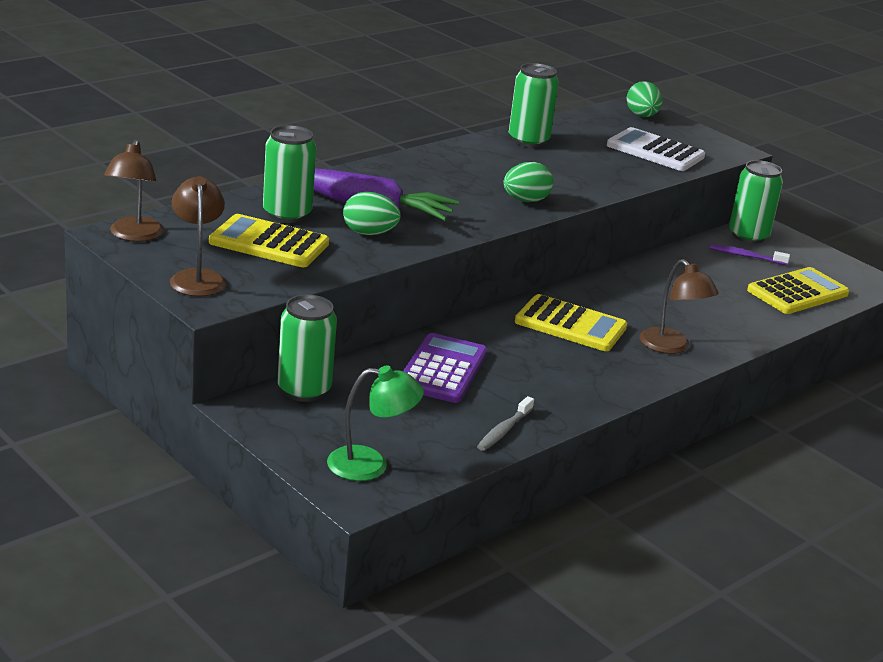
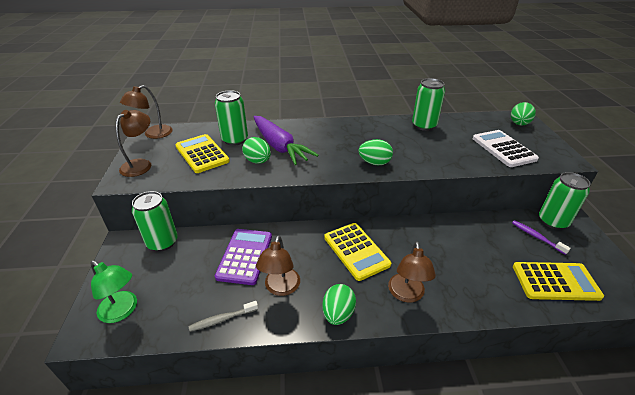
camera: 40 degrees right, 10 degrees up
(442, 370) = (245, 256): purple calculator -> purple calculator turned 45 degrees counterclockwise
(530, 384) = (280, 288): none -> brown lamp
(621, 384) = (338, 313): none -> green egg

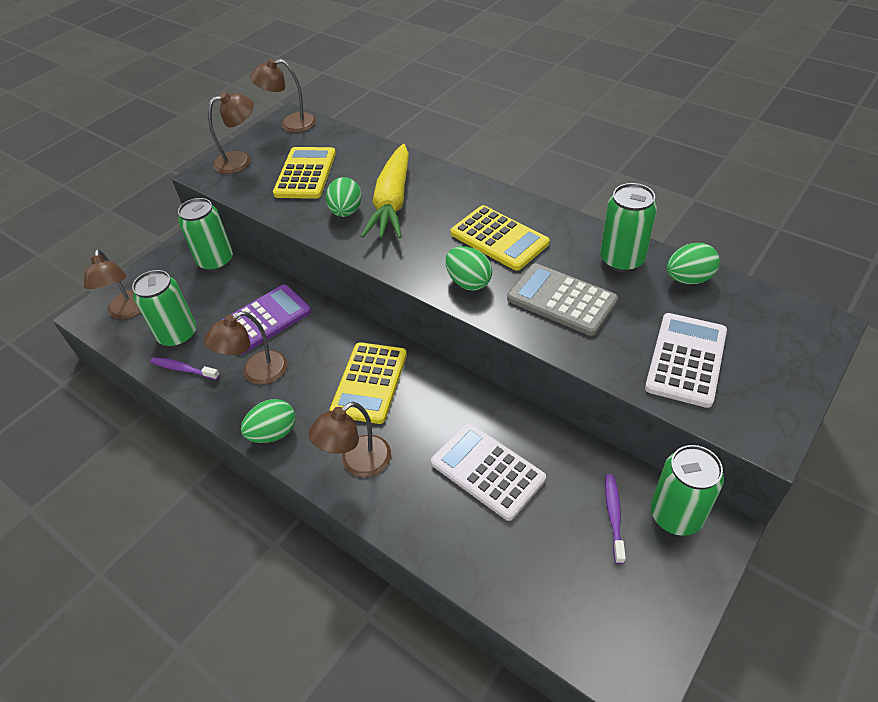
camera: 45 degrees right, 10 degrees up
(122, 311) = (128, 311): green lamp -> brown lamp
(222, 319) = (183, 369): grey toothbrush -> purple toothbrush
(235, 140) = (358, 169): green can -> green can (178, 335)
(279, 146) = (392, 202): purple carrot -> yellow carrot
(425, 150) = (561, 300): none -> grey calculator
(468, 254) = (487, 471): none -> white calculator
(519, 124) = (793, 335): green egg -> green egg (688, 279)
(555, 281) = (546, 579): yellow calculator -> yellow calculator (499, 238)

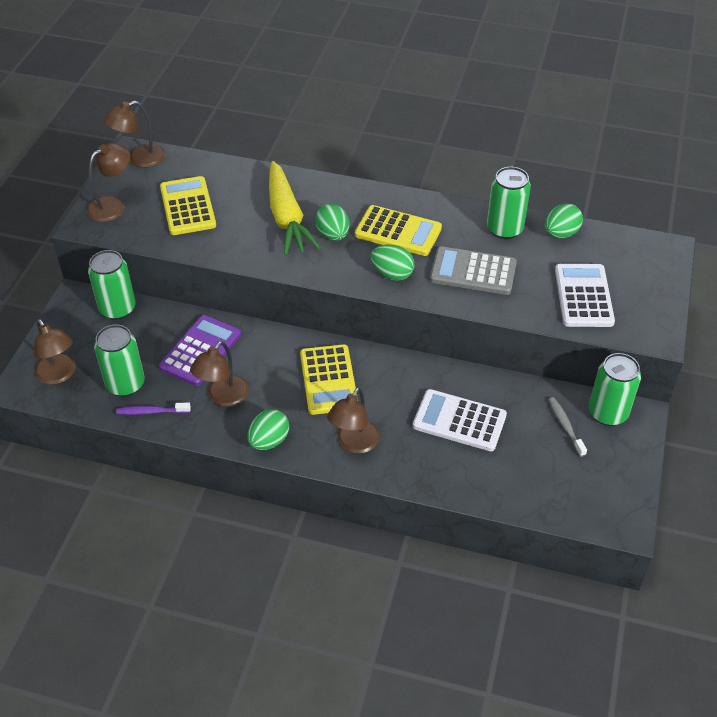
camera: 25 degrees left, 0 degrees up
(346, 212) = (249, 235): green egg -> green egg (333, 235)
(613, 515) = (565, 426): purple toothbrush -> grey toothbrush

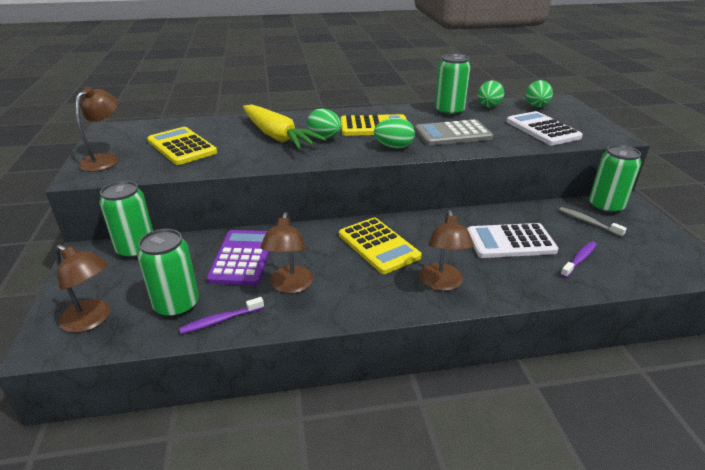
camera: 25 degrees left, 15 degrees down
(139, 159) = (117, 130): brown lamp -> none
(269, 441) = (362, 306): green egg -> green egg (536, 106)
(507, 466) = (579, 259): none -> purple toothbrush

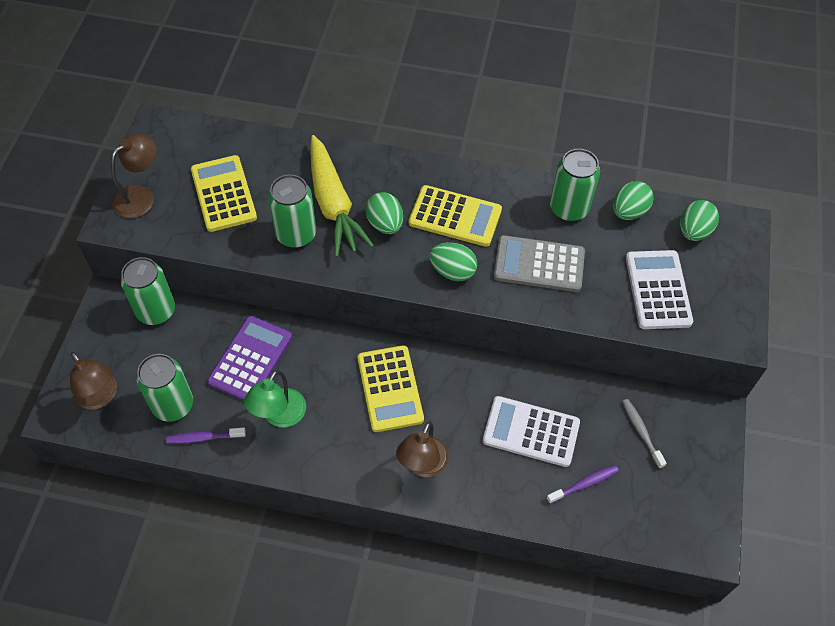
camera: 20 degrees right, 25 degrees up
(290, 286) = (279, 416): brown lamp -> green lamp
(605, 207) = (684, 414): green can -> green can (296, 234)

